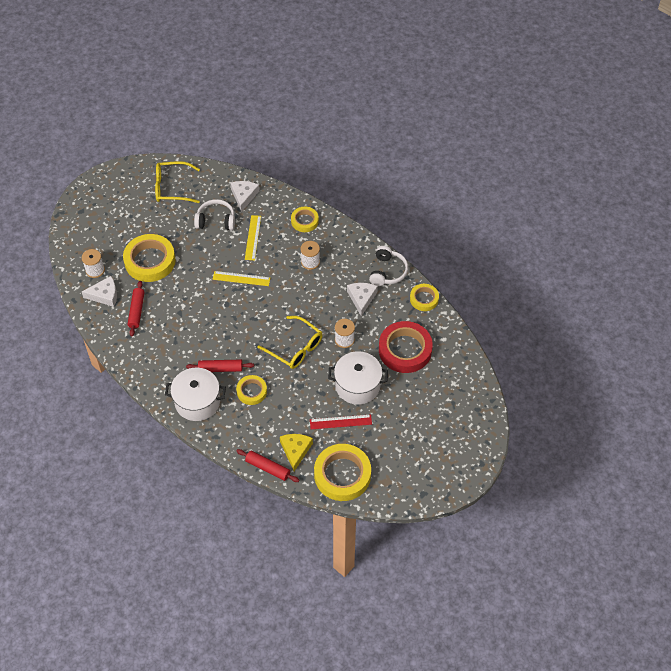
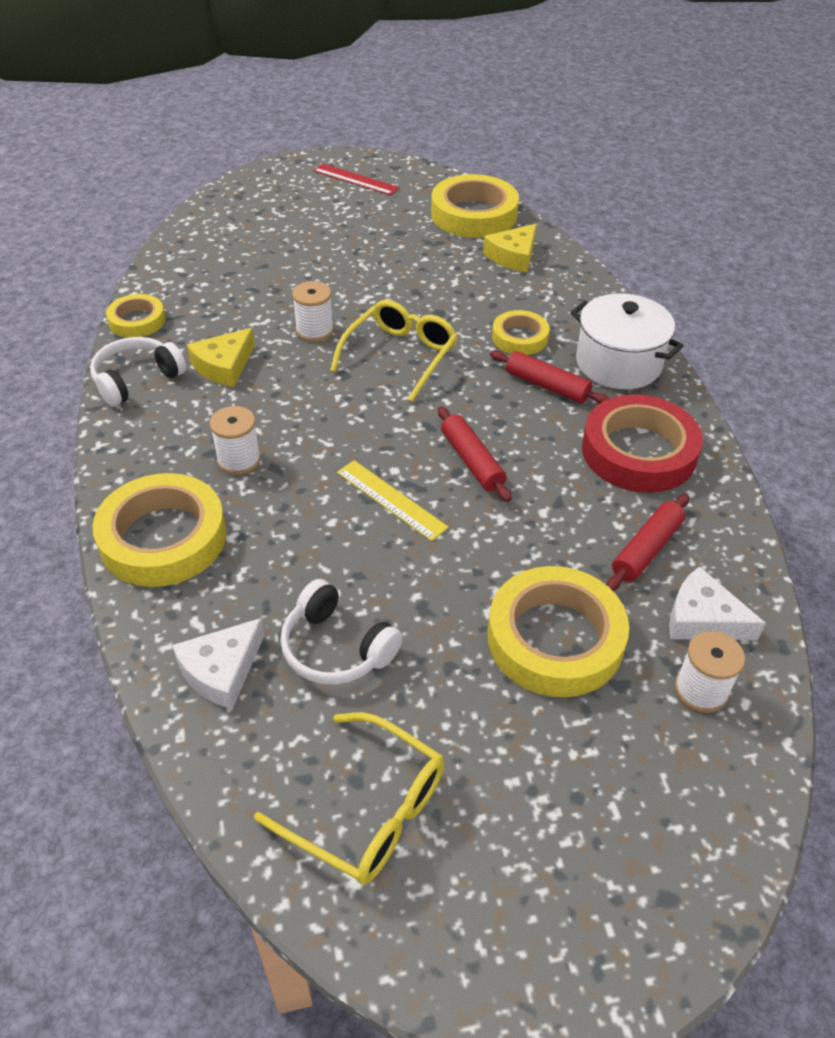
camera: 145 degrees left, 10 degrees down
(253, 237) = (295, 564): yellow ruler -> none
(268, 468) = (567, 257): red rolling pin -> red rolling pin (472, 461)
(295, 348) = (400, 356): yellow glasses -> yellow glasses turned 45 degrees clockwise
(304, 221) = (163, 538): yellow tape -> yellow tape, size x1.79
(340, 422) = (423, 255): red ruler -> red ruler (355, 179)
(357, 385) = (358, 277): white pot -> none
(361, 298) = (224, 366): white cheese -> yellow cheese
(405, 350) = (245, 282): red tape -> red tape (638, 452)

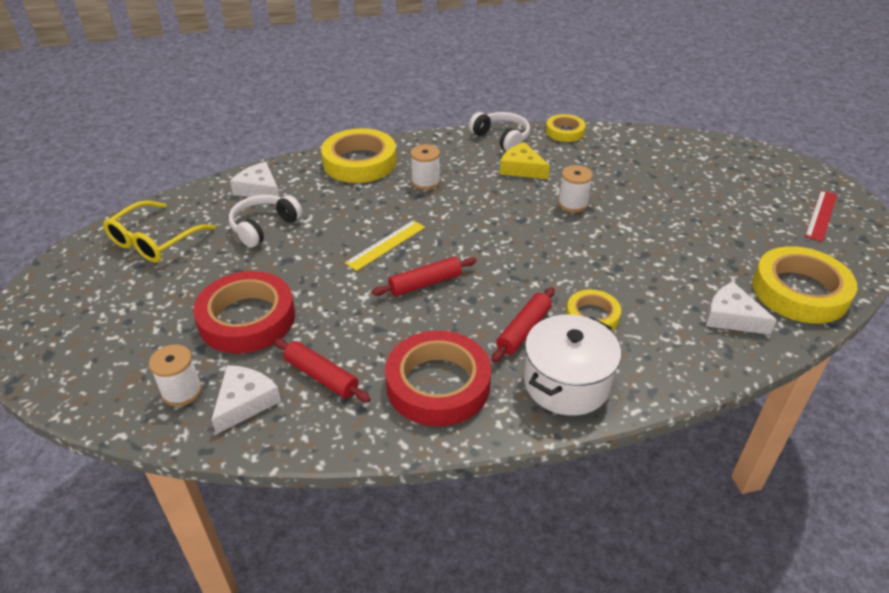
camera: 90 degrees right, 5 degrees down
(400, 356) = (550, 246): yellow glasses -> none
(513, 256) = (731, 317): yellow cheese -> white cheese
(555, 638) = (247, 318): yellow tape -> red tape

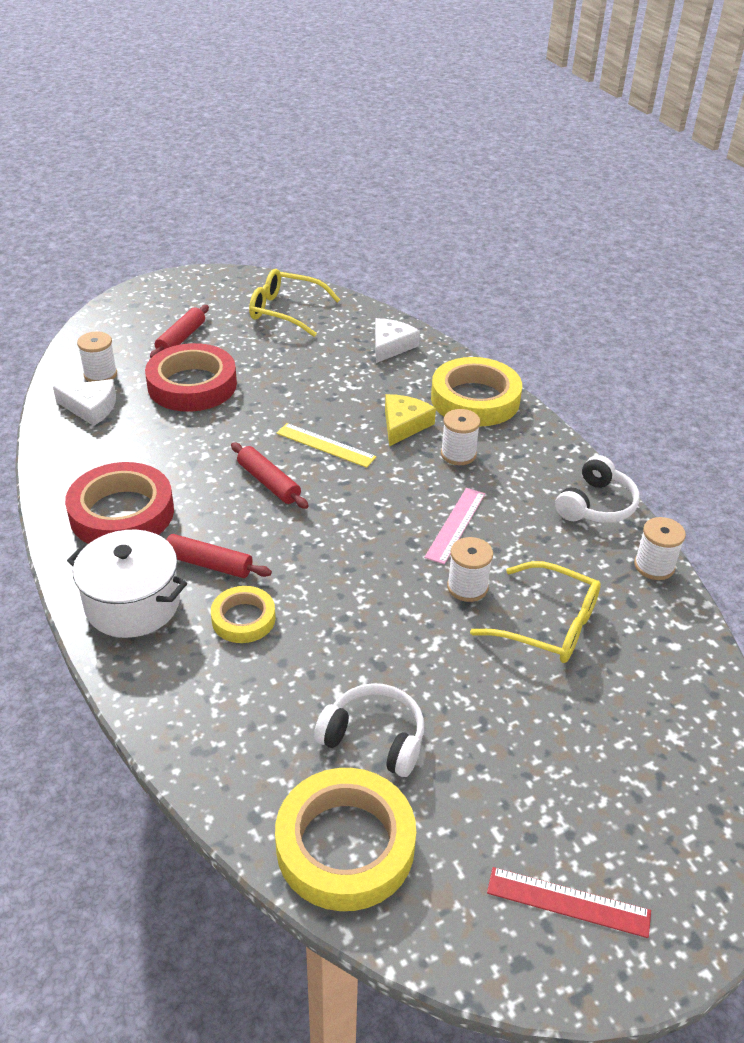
camera: 75 degrees right, 0 degrees up
(264, 227) = (328, 363): white headphones -> white headphones (374, 738)
(321, 376) = (125, 441): red rolling pin -> red rolling pin (181, 339)
(507, 197) = (456, 525): none -> pink ruler
(522, 168) = (529, 531): yellow cheese -> yellow cheese (404, 425)
(565, 131) = (654, 566): yellow tape -> white spool
(612, 179) = (548, 624): none -> yellow glasses
(731, 317) = (269, 757): white cheese -> none

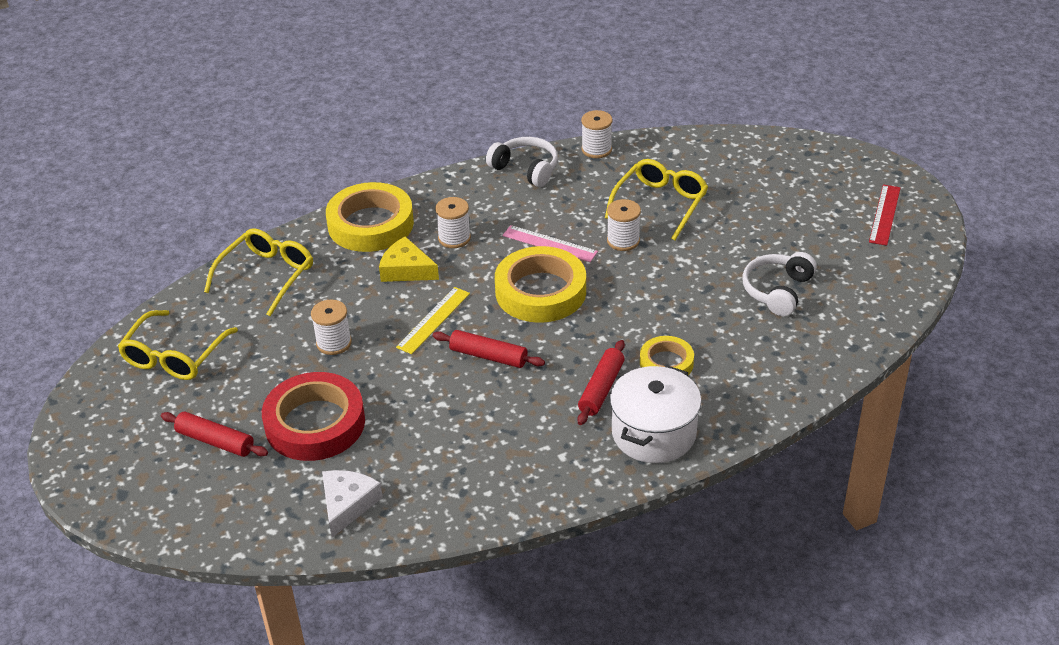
camera: 85 degrees left, 0 degrees up
(100, 374) = (280, 505): white spool -> white spool (334, 343)
(122, 513) = (531, 455): red tape -> none
(269, 482) = (488, 356): red rolling pin -> red rolling pin turned 60 degrees clockwise
(345, 845) = (866, 304): yellow tape -> yellow tape (540, 291)
(391, 346) = (267, 276): white cheese -> yellow glasses

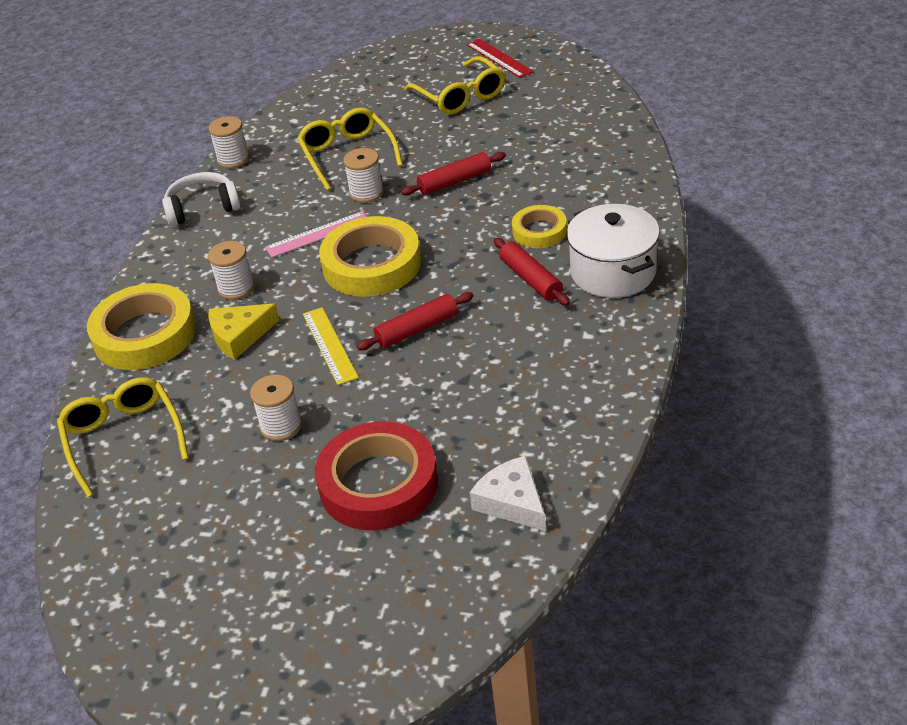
camera: 50 degrees left, 0 degrees up
(175, 356) = (156, 560): yellow glasses -> yellow glasses (460, 96)
(215, 441) = (323, 573): red rolling pin -> red rolling pin (454, 181)
(777, 291) = (522, 141): white headphones -> none

